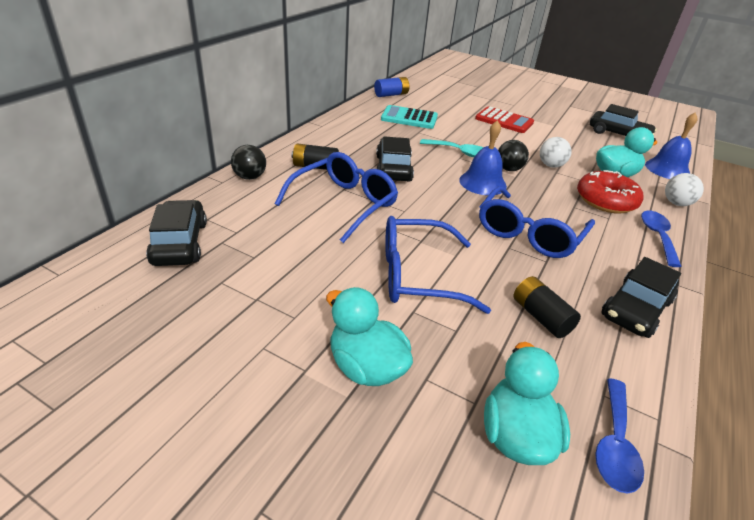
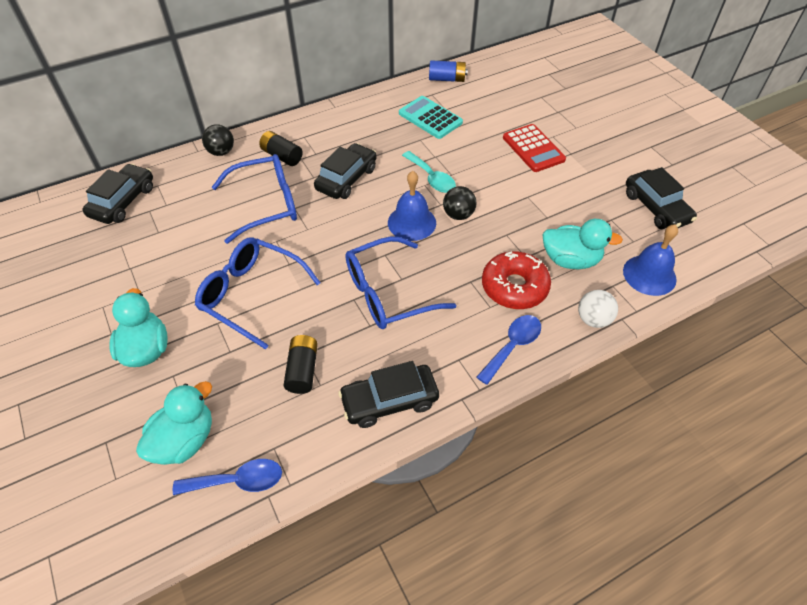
camera: 35 degrees right, 15 degrees up
(551, 165) = (510, 224): white ball -> none
(614, 444) = (238, 481): blue spoon -> blue spoon turned 150 degrees counterclockwise

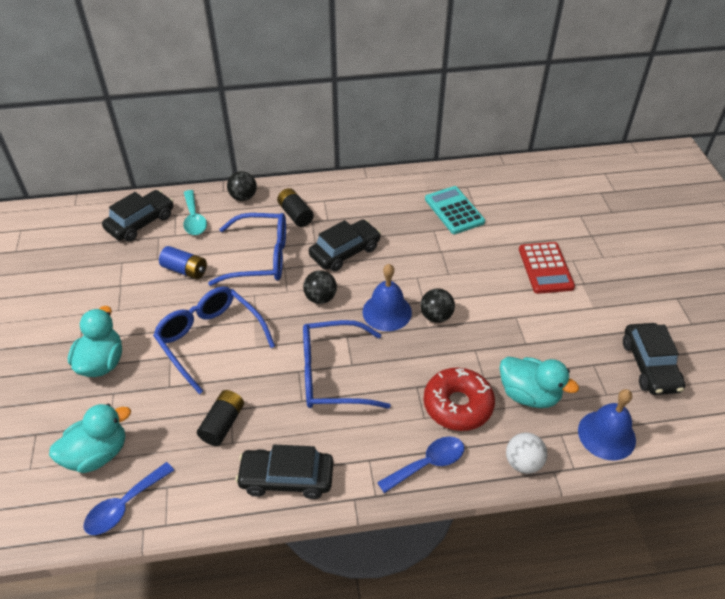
camera: 20 degrees right, 5 degrees down
(238, 481) = (124, 506): blue spoon -> blue spoon turned 120 degrees clockwise
(343, 226) = (320, 298): none -> black ball
(431, 178) = (427, 272): turquoise spoon -> turquoise spoon (194, 219)
(447, 79) = (490, 174): blue battery -> blue battery (185, 270)

